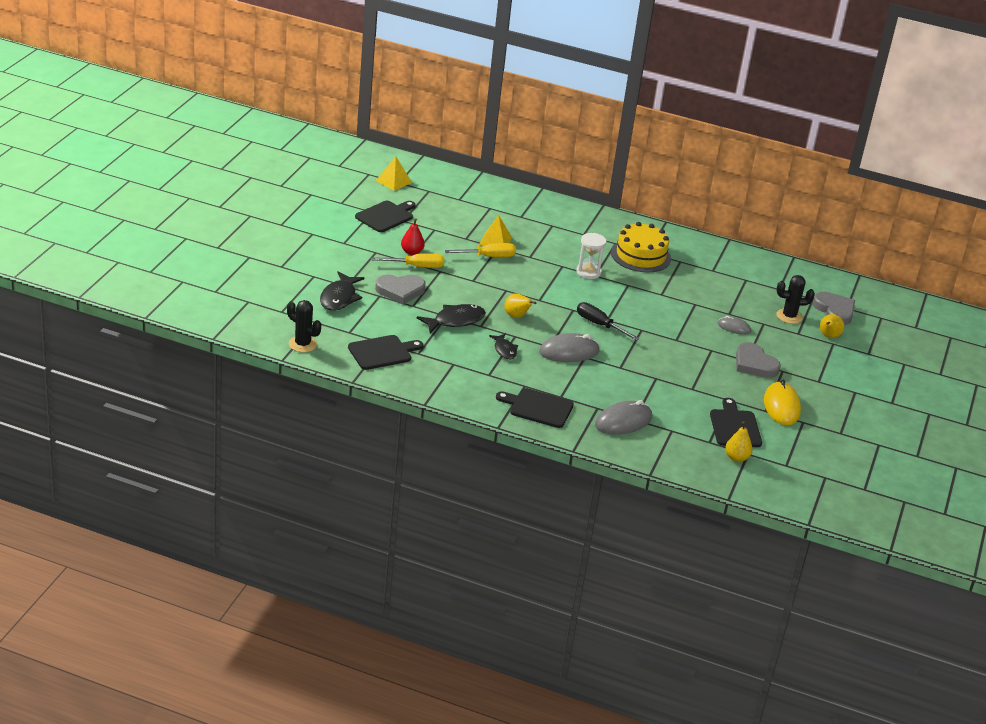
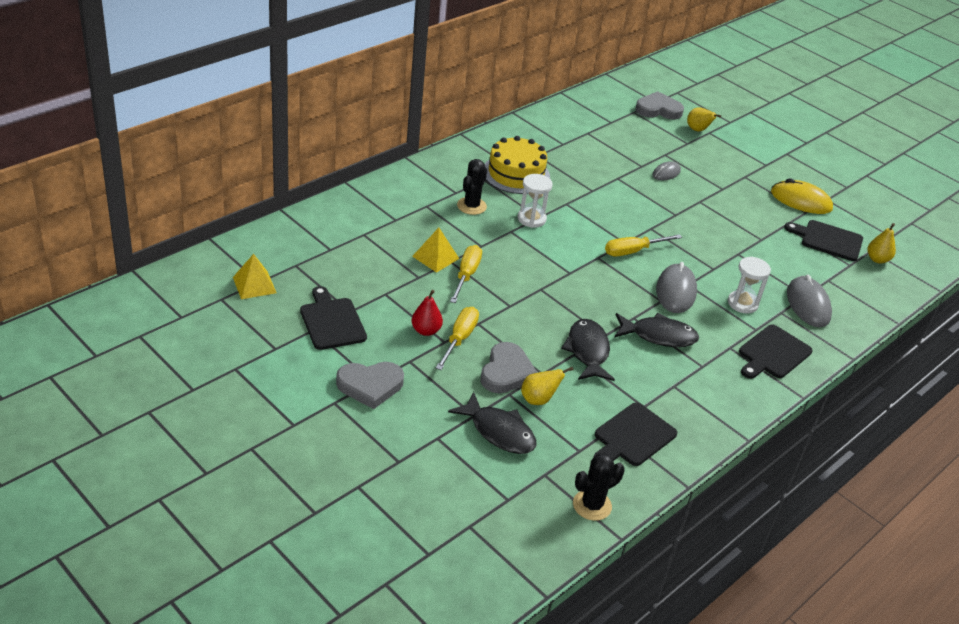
camera: 65 degrees left, 5 degrees up
(382, 352) = (633, 436): black cutting board -> black cutting board turned 135 degrees counterclockwise
(504, 350) = (659, 336): black fish -> black fish, size x1.63
(516, 316) = (596, 301): yellow pear -> yellow pear (538, 399)
(588, 387) = (742, 303): none -> white hourglass
(599, 325) = (633, 251): black screwdriver -> yellow screwdriver
(754, 364) = (730, 187): grey heart -> grey heart (370, 386)
(789, 316) = (658, 136): black cactus -> black cactus (471, 206)

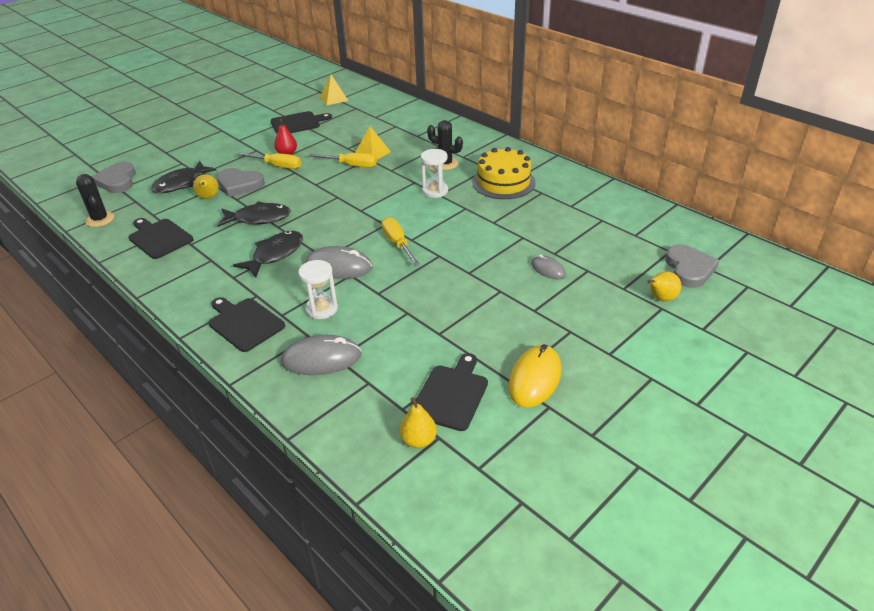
camera: 95 degrees right, 0 degrees up
(370, 386) = (234, 139): grey heart -> grey heart (117, 181)
(659, 336) = (275, 254): black fish -> black fish turned 150 degrees counterclockwise

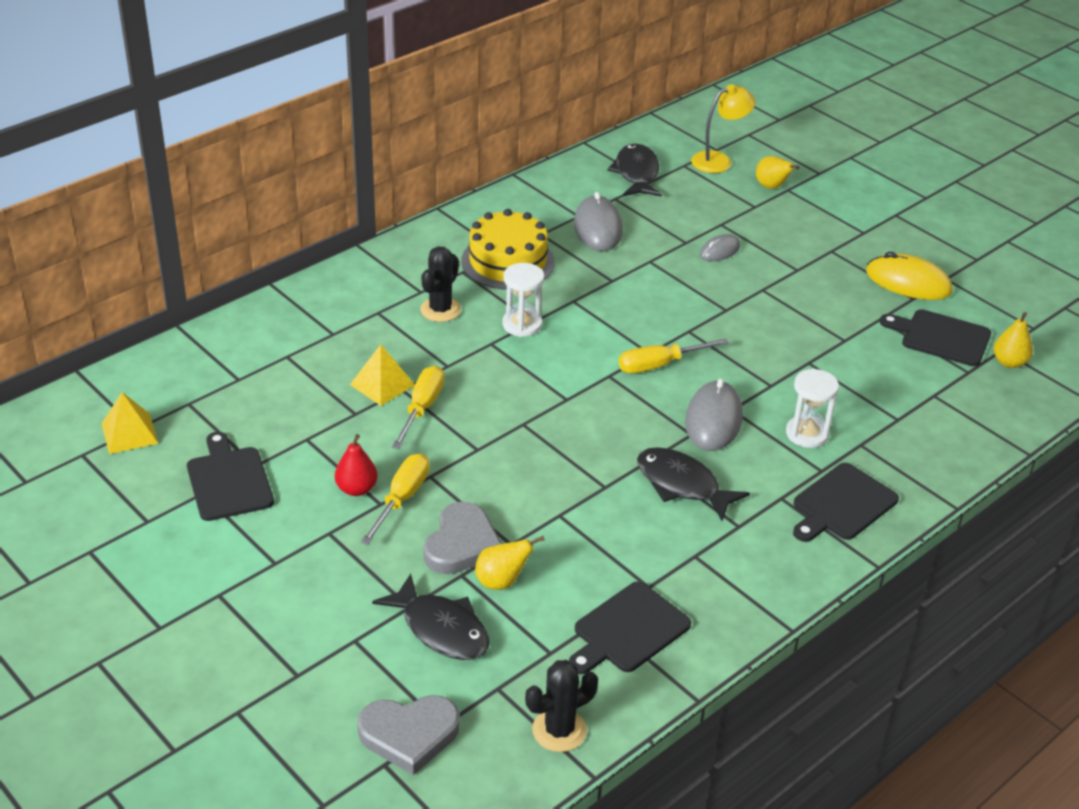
camera: 90 degrees left, 0 degrees up
(259, 218) = (579, 510): black fish -> black fish (636, 173)
(321, 359) = (901, 432): grey mouse -> grey mouse (598, 228)
(689, 269) = (719, 160): grey heart -> yellow lamp

